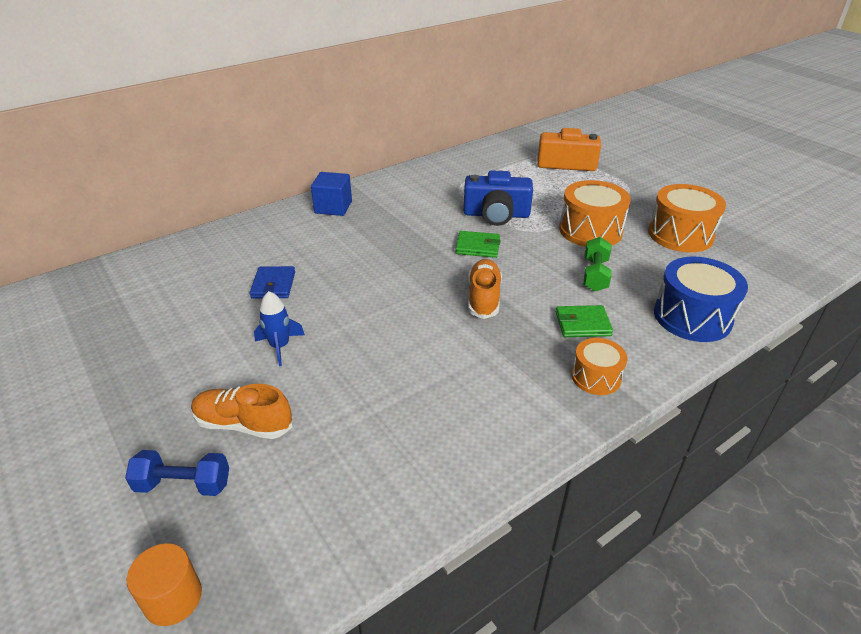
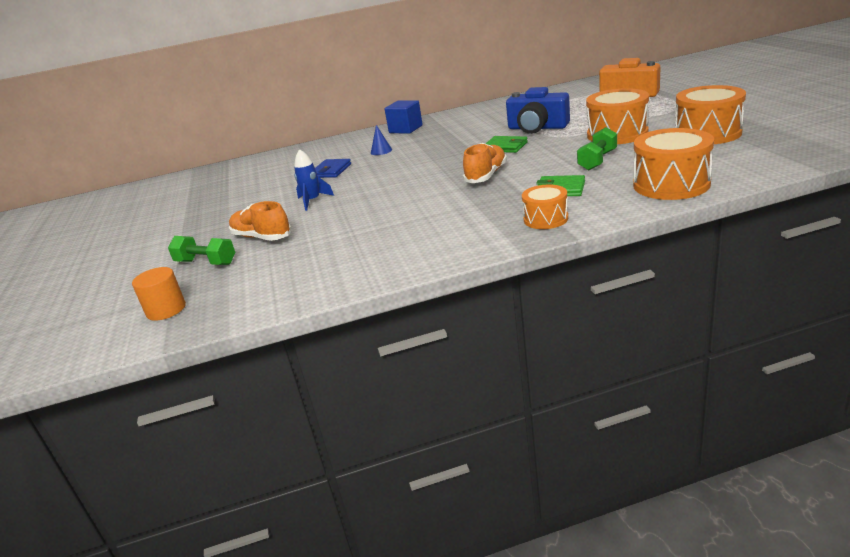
camera: 25 degrees right, 10 degrees down
(183, 484) = (206, 263): blue dumbbell -> green dumbbell
(323, 248) = (381, 151): none -> blue cone
(692, 317) = (671, 184): blue drum -> orange drum

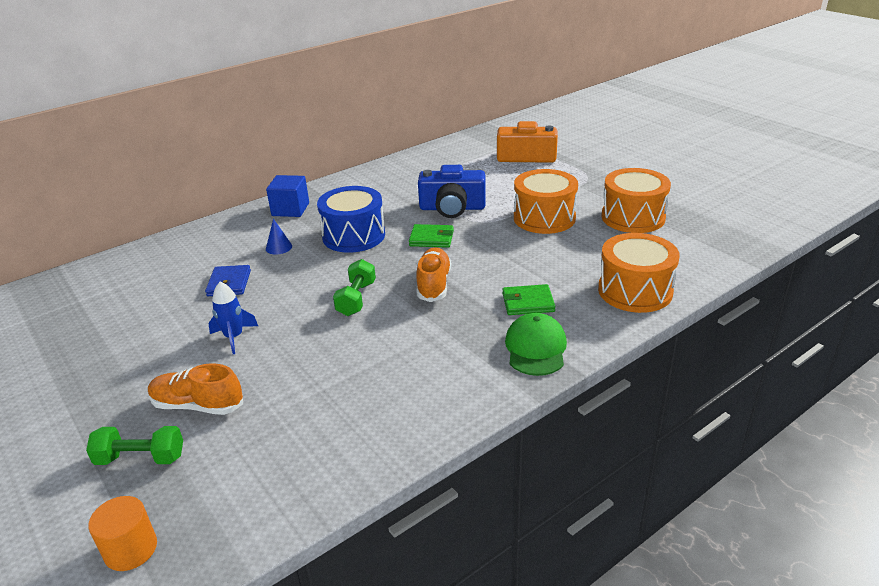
camera: 25 degrees left, 5 degrees up
(443, 145) = (353, 236): none -> blue drum
(545, 219) = (536, 348): orange drum -> green cap
(597, 160) = (544, 258): green dumbbell -> green dumbbell (356, 299)

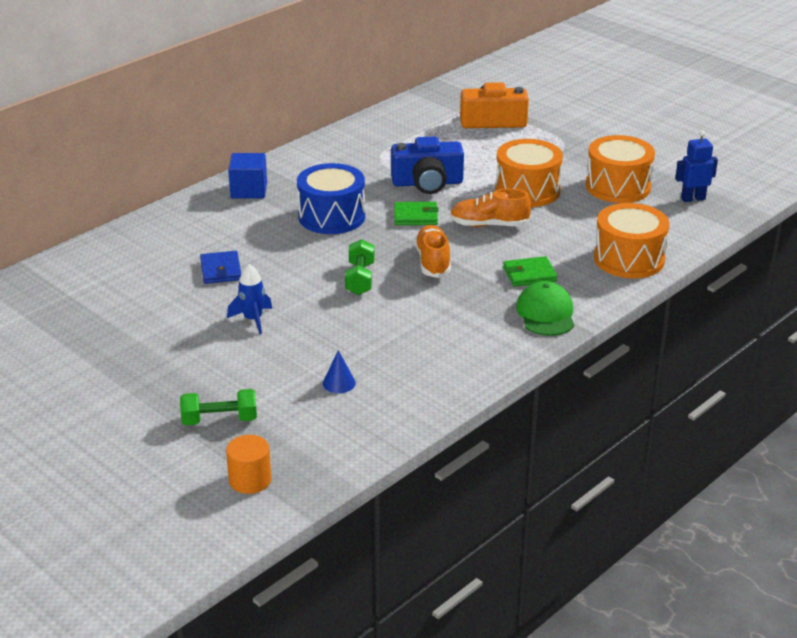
camera: 10 degrees left, 0 degrees up
(198, 405) = (249, 377): orange shoe -> orange shoe (489, 225)
(279, 247) = (255, 232): blue cone -> blue cone (339, 383)
(707, 231) = (693, 198): none -> blue robot

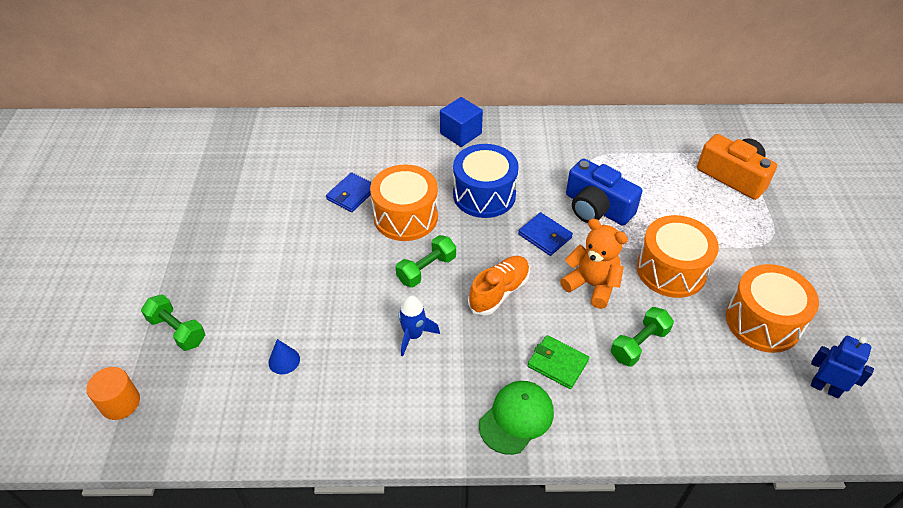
camera: 45 degrees right, 15 degrees up
(253, 319) = (312, 254): blue rocket -> blue rocket (413, 335)
(415, 216) = (545, 236): green wallet -> blue wallet
(489, 225) = (592, 285): orange shoe -> orange teddy bear
(564, 237) = (639, 344): none -> green dumbbell
(629, 259) = (668, 414): orange drum -> orange drum (405, 217)

